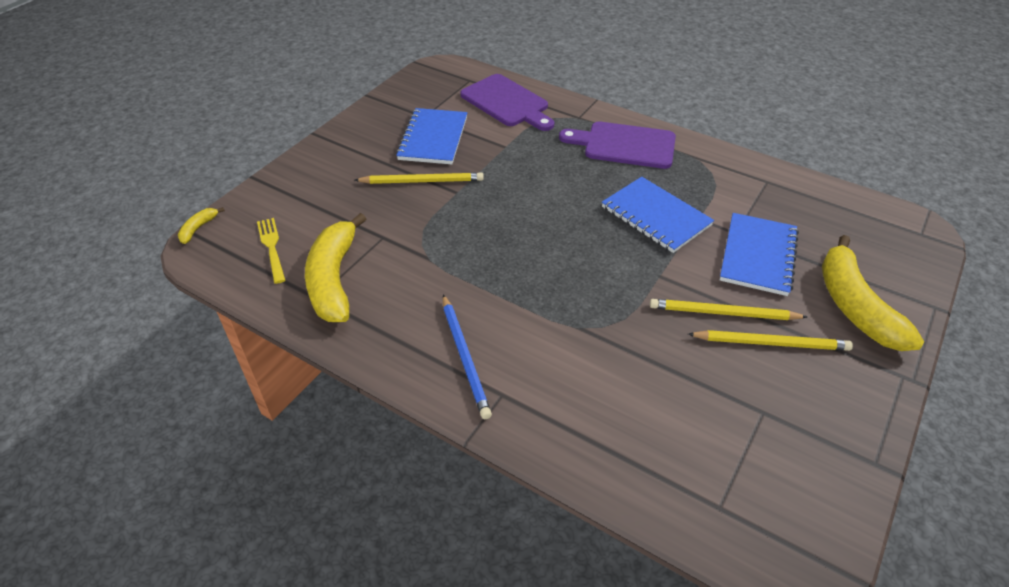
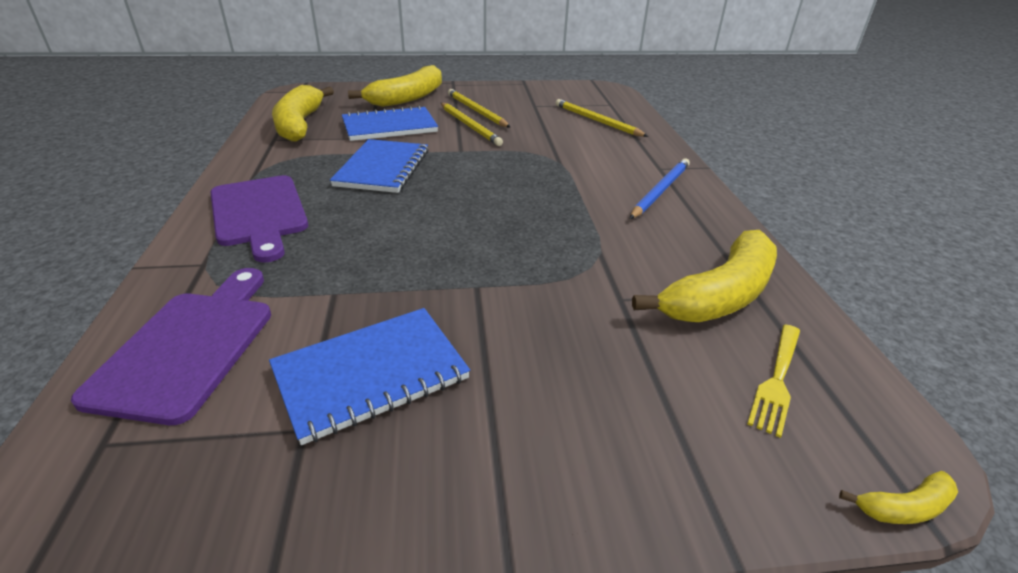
camera: 130 degrees left, 10 degrees down
(422, 181) = (488, 325): yellow pencil -> yellow pencil (597, 121)
(800, 204) = (300, 124): none -> yellow banana

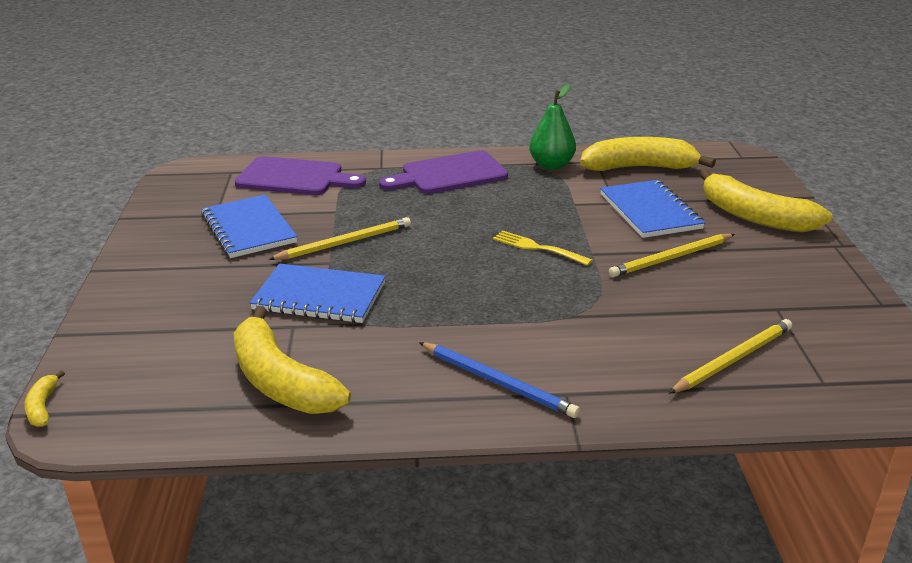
camera: 95 degrees right, 5 degrees down
(270, 159) = (551, 165): none -> green pear
(382, 168) = (538, 214): blue notebook -> blue notebook (319, 296)
(476, 111) = (728, 263): yellow pencil -> yellow pencil (345, 243)
(777, 379) = (169, 385): yellow fork -> yellow fork (538, 248)

